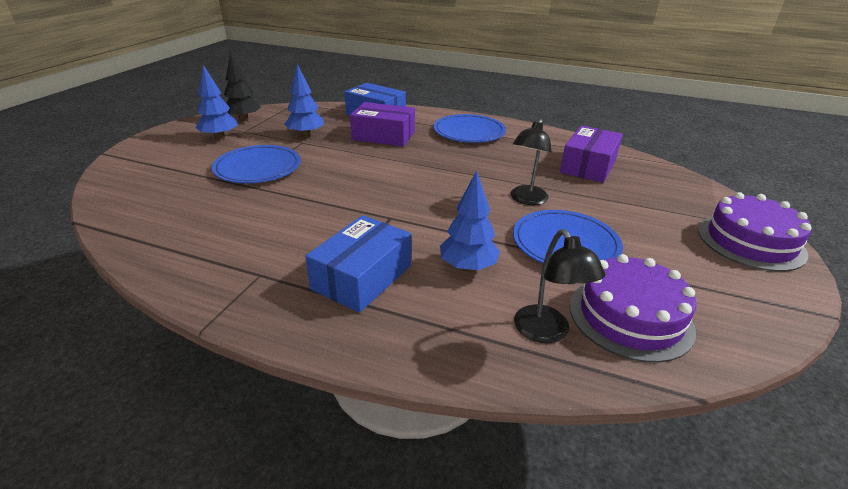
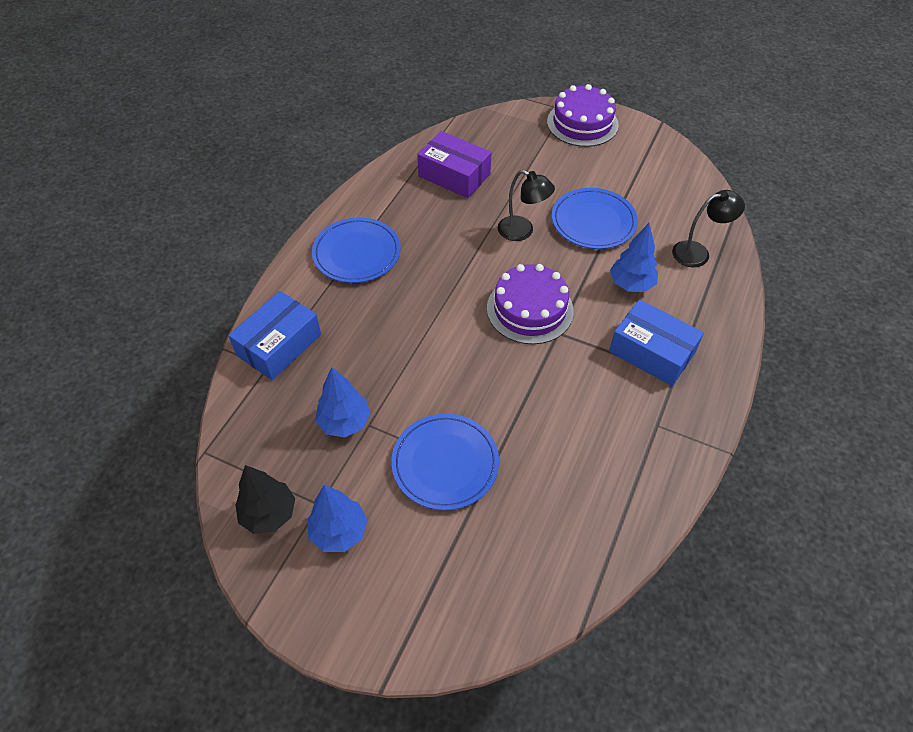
camera: 85 degrees left, 20 degrees up
(383, 136) = (358, 336): purple box -> none
(630, 316) = (676, 209): purple cake -> purple cake (530, 309)

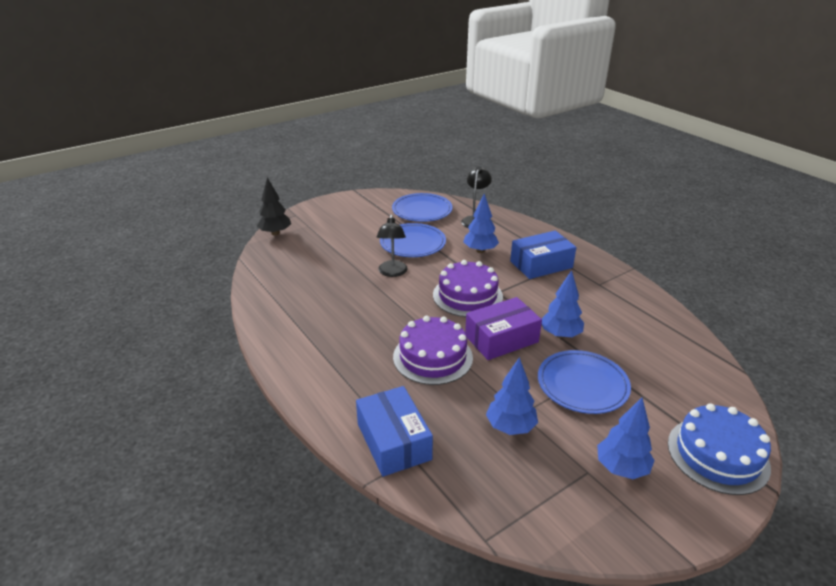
camera: 60 degrees left, 20 degrees down
(269, 514) = (583, 511): black tree -> black tree (275, 233)
(357, 253) = (331, 358): blue plate -> blue plate (422, 210)
(407, 620) = (717, 455): none -> blue cake
(454, 175) = (302, 280): purple box -> purple box (501, 339)
(520, 417) = (560, 334): none -> blue tree
(522, 231) = (392, 272): black lamp -> black lamp turned 120 degrees clockwise
(582, 123) = (318, 214): purple cake -> purple cake (432, 357)

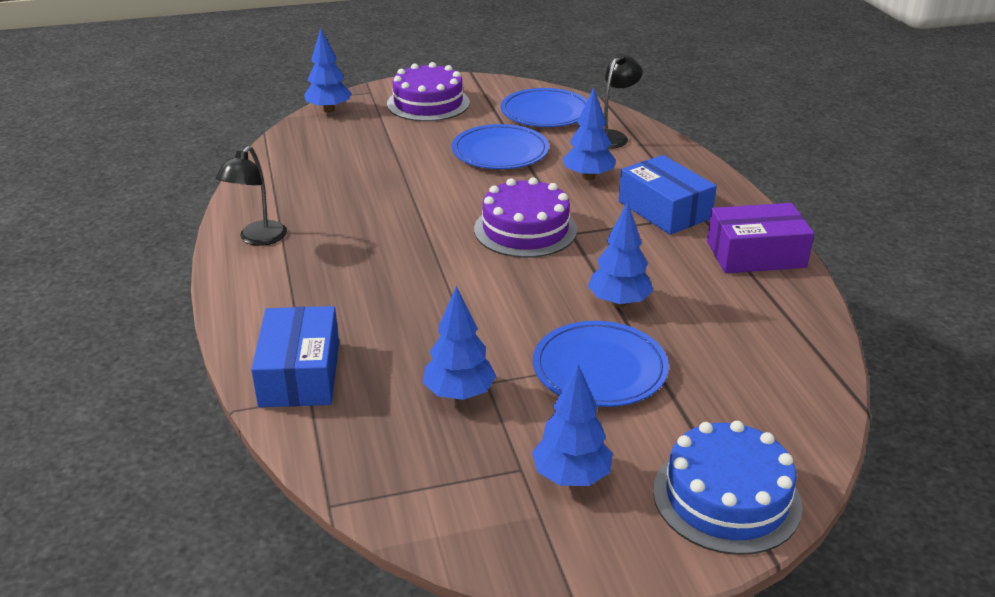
camera: 20 degrees right, 0 degrees up
(275, 233) = (329, 110): black tree -> blue tree
(392, 272) = (445, 183): black lamp -> black lamp (258, 239)
(432, 357) = (421, 292): purple cake -> purple cake (428, 103)
(501, 339) = (530, 290): purple box -> purple box (756, 254)
(541, 264) = (664, 210): blue box -> blue box turned 60 degrees clockwise

